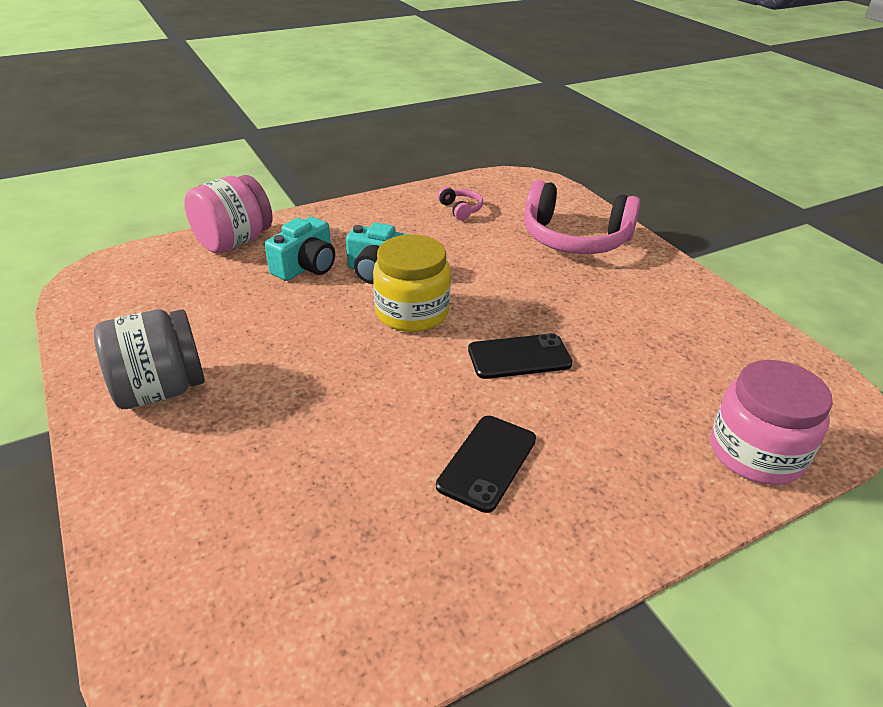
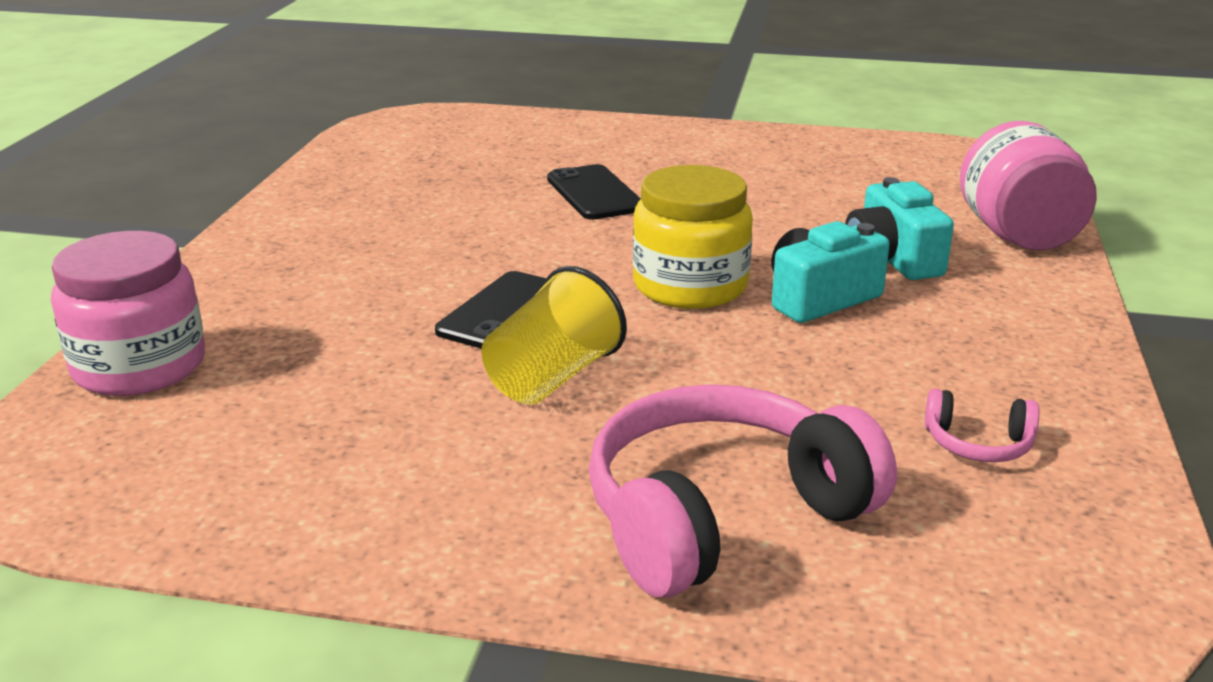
camera: 130 degrees right, 10 degrees down
(160, 390) = (723, 153): grey jar -> none
(487, 462) = (404, 238): black phone -> black phone (595, 193)
(553, 310) = (552, 378): none -> yellow cup

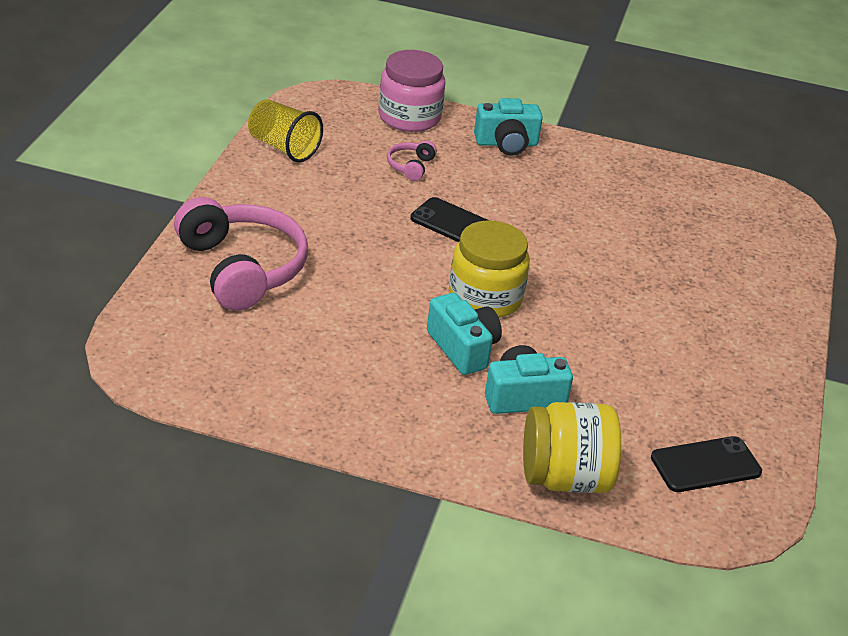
camera: 90 degrees right, 10 degrees up
(248, 277) = (506, 143): none -> turquoise camera
(552, 378) = (378, 233): yellow cup -> yellow cup (283, 148)
(595, 193) = (639, 278): black phone -> black phone (705, 465)
(978, 444) = (281, 367): pink headphones -> pink headphones (411, 166)
(1018, 236) = (564, 478): pink jar -> yellow jar

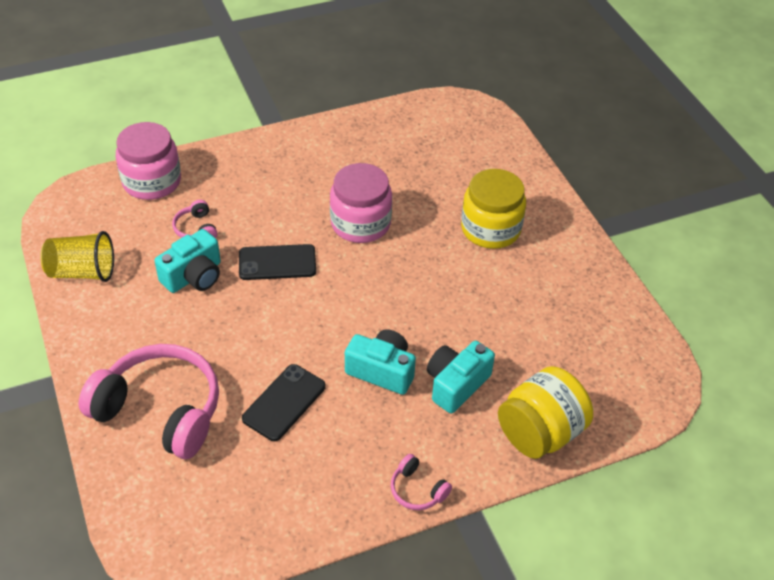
camera: 35 degrees left, 10 degrees up
(397, 447) = (417, 490): none -> pink headphones
(485, 297) = (356, 315): yellow jar -> yellow jar (490, 229)
(506, 143) = (245, 164): turquoise camera -> turquoise camera (194, 276)
(567, 236) = (360, 223): none -> pink jar
(705, 465) = (607, 358): black phone -> black phone (284, 402)

